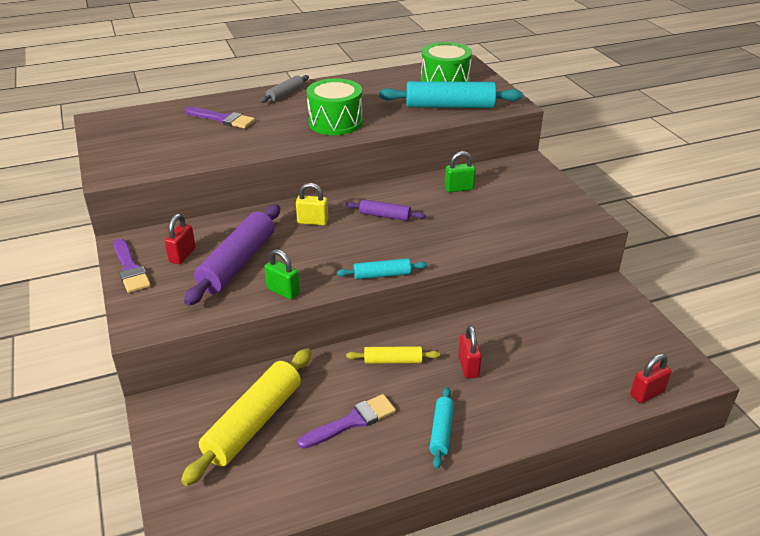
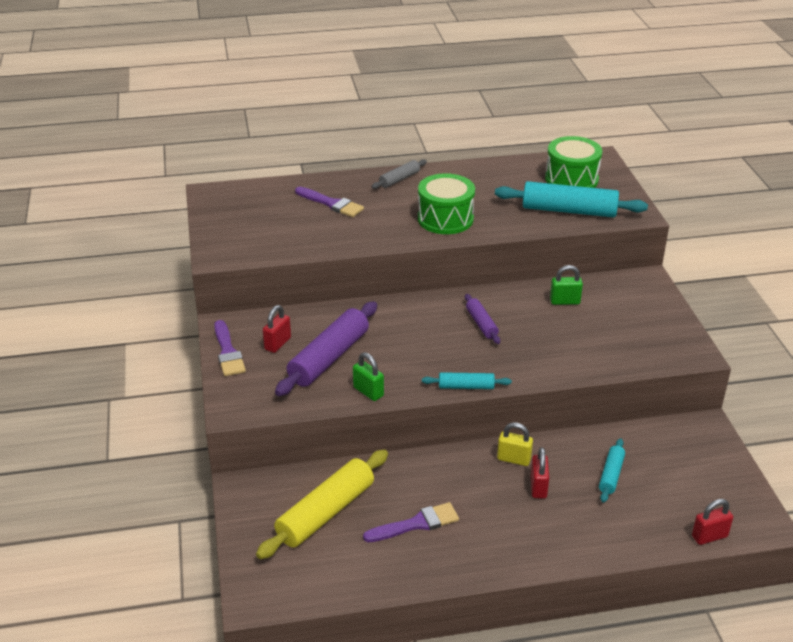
camera: 10 degrees right, 0 degrees up
(312, 221) = (408, 322): yellow padlock -> yellow padlock (514, 459)
(385, 216) = (481, 324): purple rolling pin -> purple rolling pin turned 45 degrees clockwise
(393, 361) = (466, 472): yellow rolling pin -> none
(441, 432) = (498, 544): turquoise rolling pin -> turquoise rolling pin (611, 475)

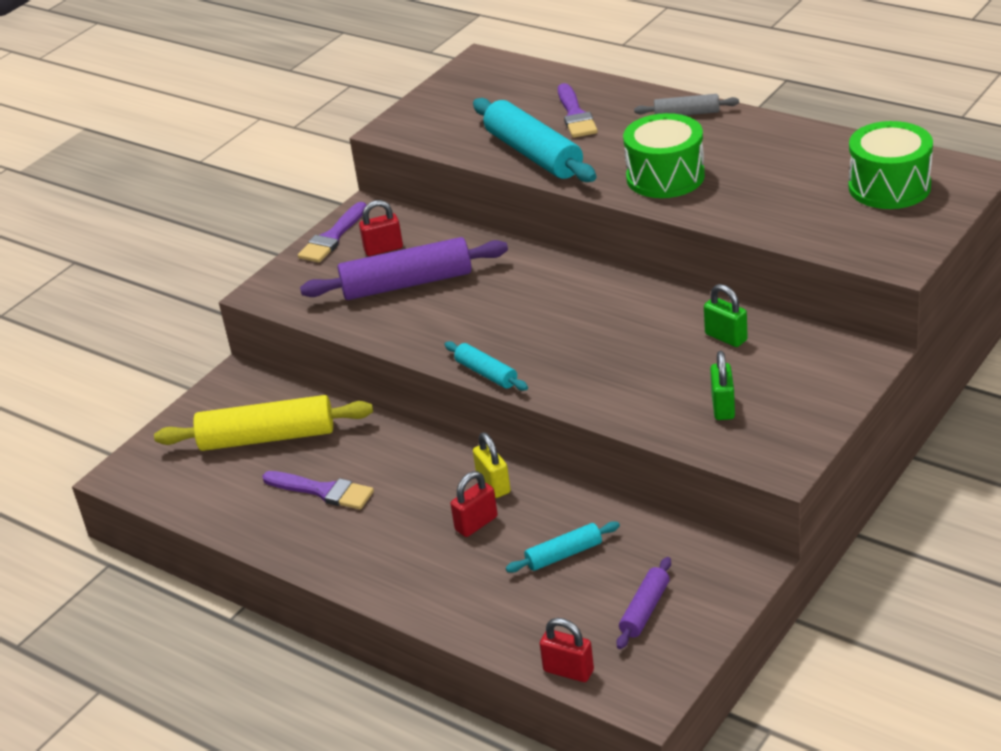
camera: 50 degrees right, 0 degrees up
(368, 392) = (393, 333): green padlock -> green padlock (723, 407)
(481, 324) = (599, 319): purple rolling pin -> purple rolling pin (645, 610)
(569, 210) = (821, 223): turquoise rolling pin -> turquoise rolling pin (534, 154)

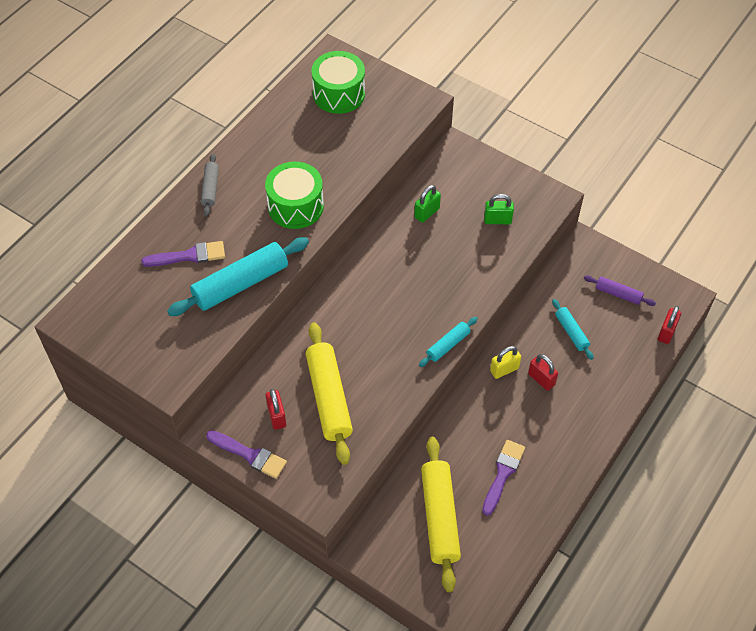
camera: 95 degrees left, 20 degrees up
(407, 284) = (329, 398): purple rolling pin -> yellow rolling pin

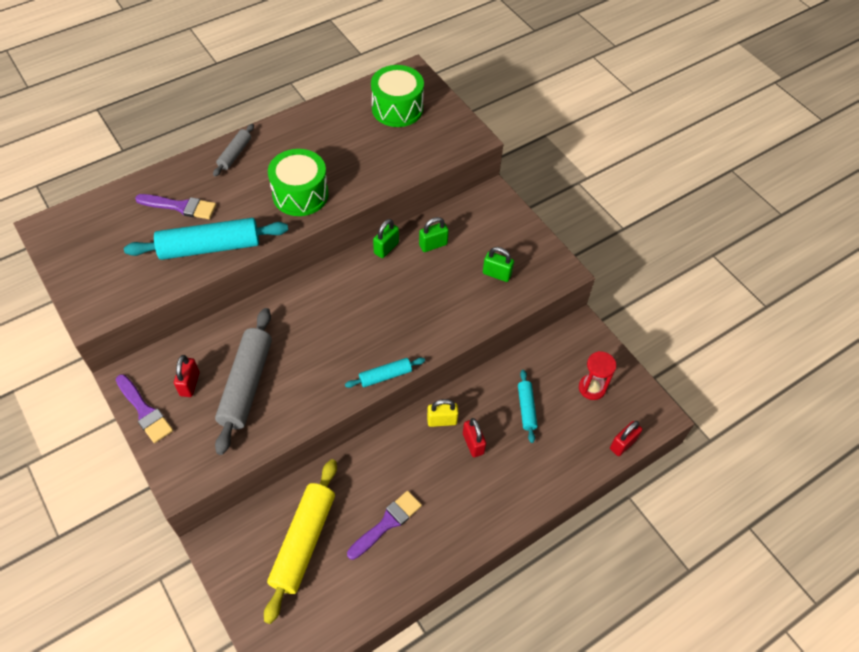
camera: 20 degrees right, 0 degrees up
(329, 398) = (246, 384): yellow rolling pin -> grey rolling pin
(386, 230) = (386, 248): none -> green padlock
(618, 294) = (592, 388): purple rolling pin -> red hourglass

